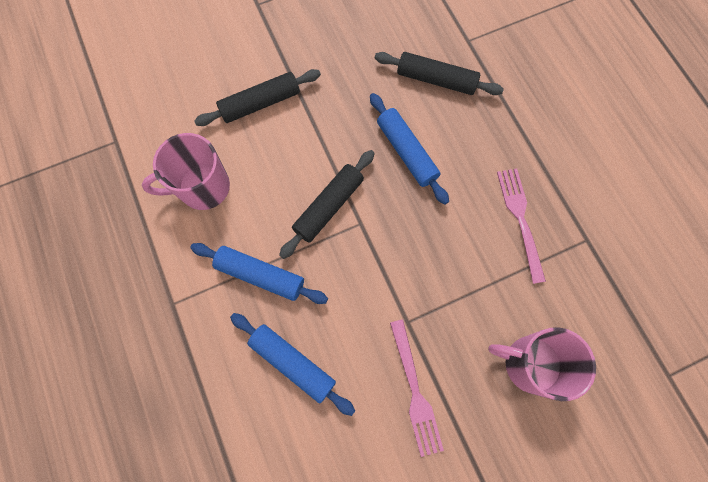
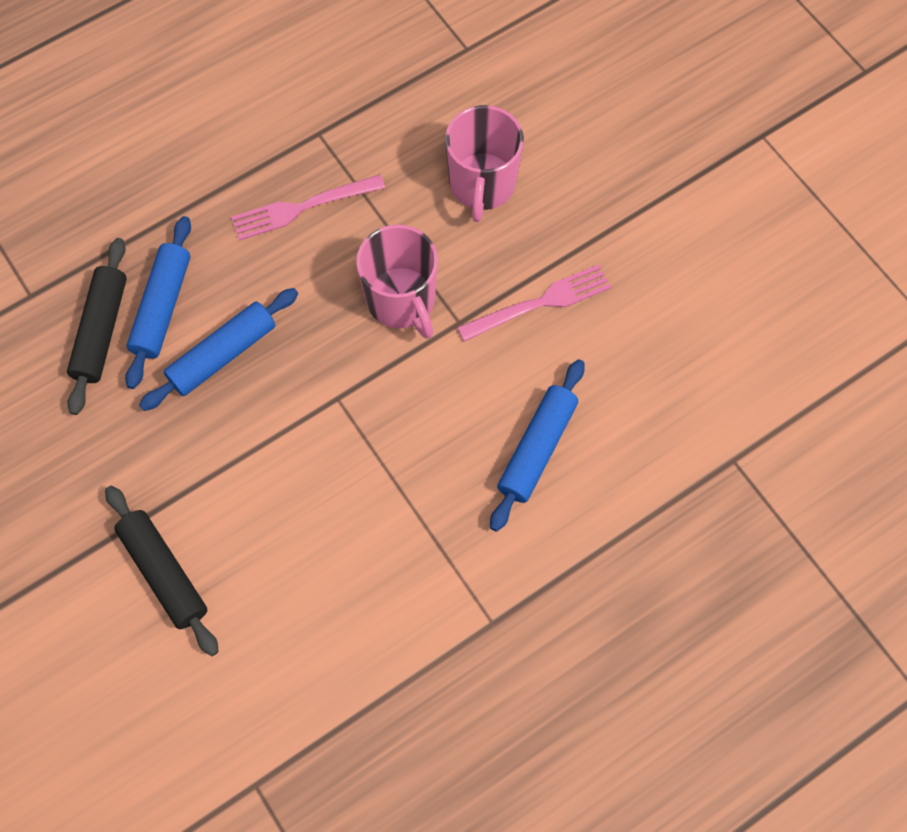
camera: 100 degrees left, 5 degrees down
(203, 187) = (314, 625): pink mug -> pink mug (402, 301)
(260, 275) = (431, 513): blue rolling pin -> blue rolling pin (162, 307)
(328, 206) = (318, 443): black rolling pin -> none

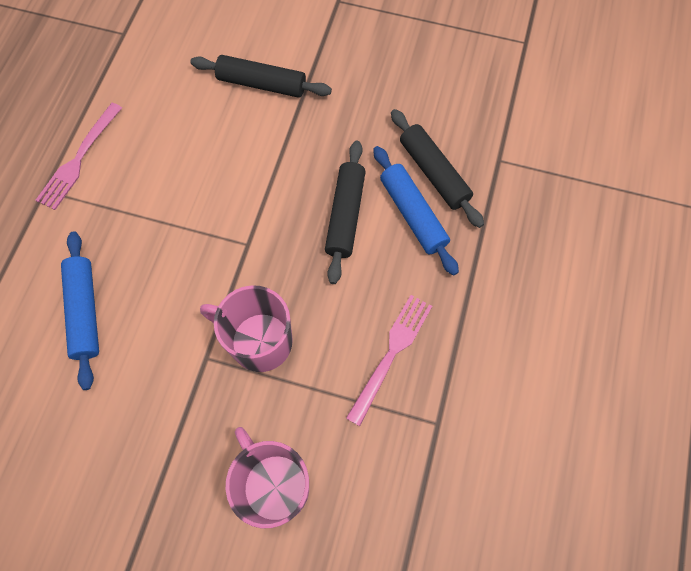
camera: 140 degrees right, 0 degrees up
(223, 354) = (345, 215): blue rolling pin -> black rolling pin
(540, 303) = (155, 420): pink fork -> pink fork (79, 159)

